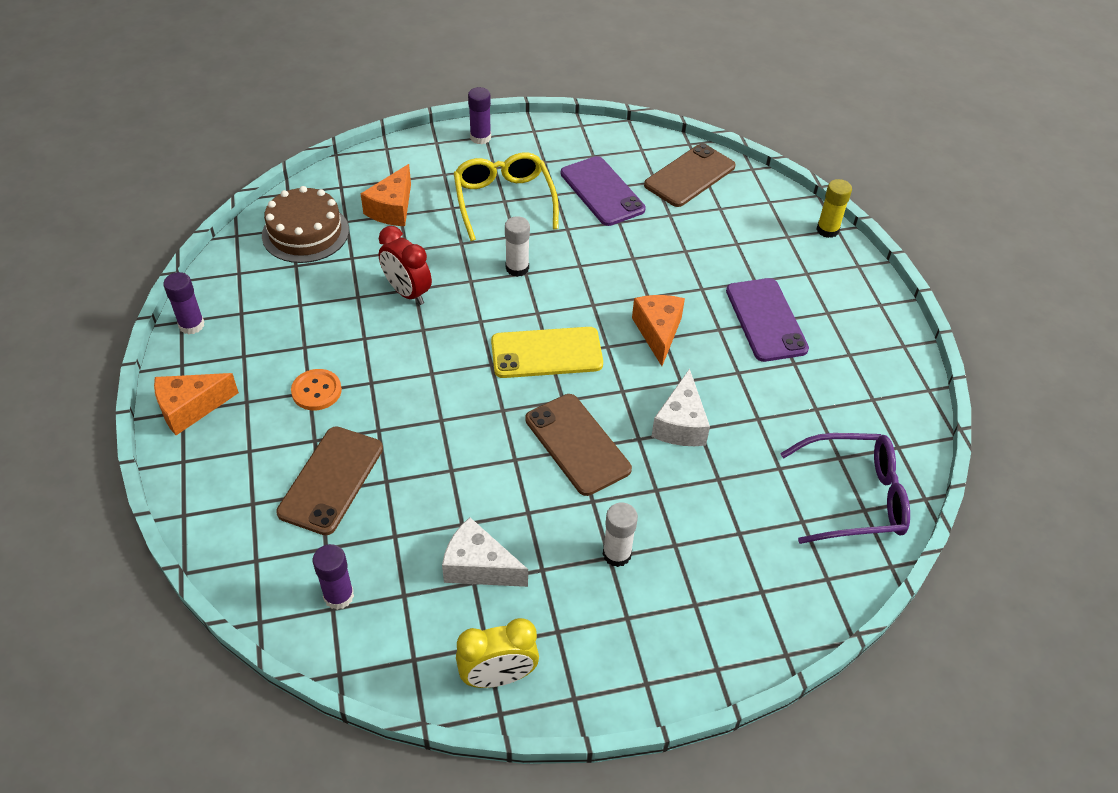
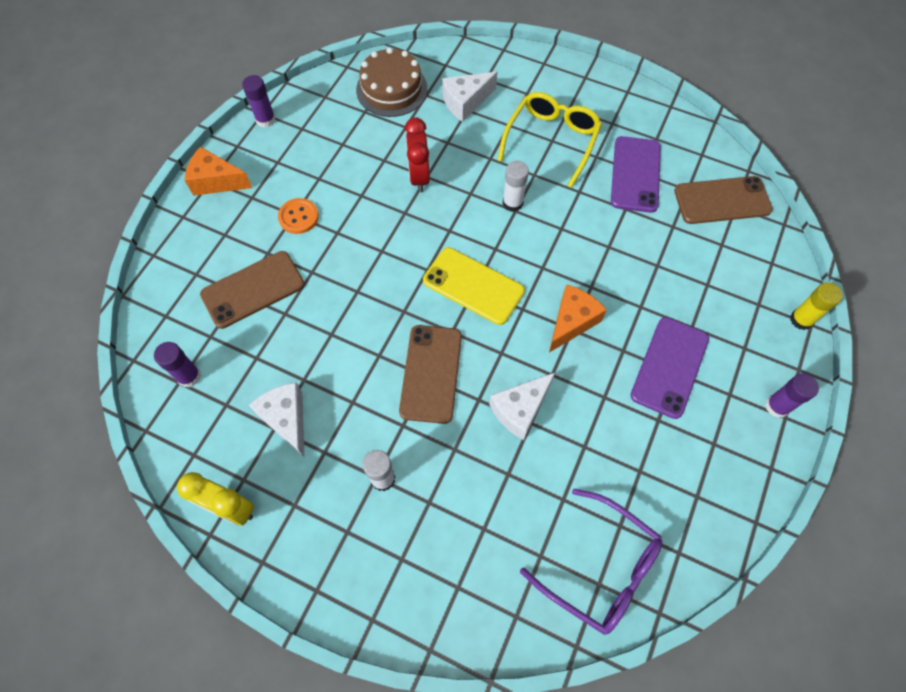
camera: 40 degrees right, 15 degrees up
(392, 209) = (465, 102): orange cheese -> white cheese
(480, 137) = (580, 76): purple glue stick -> purple glue stick (777, 406)

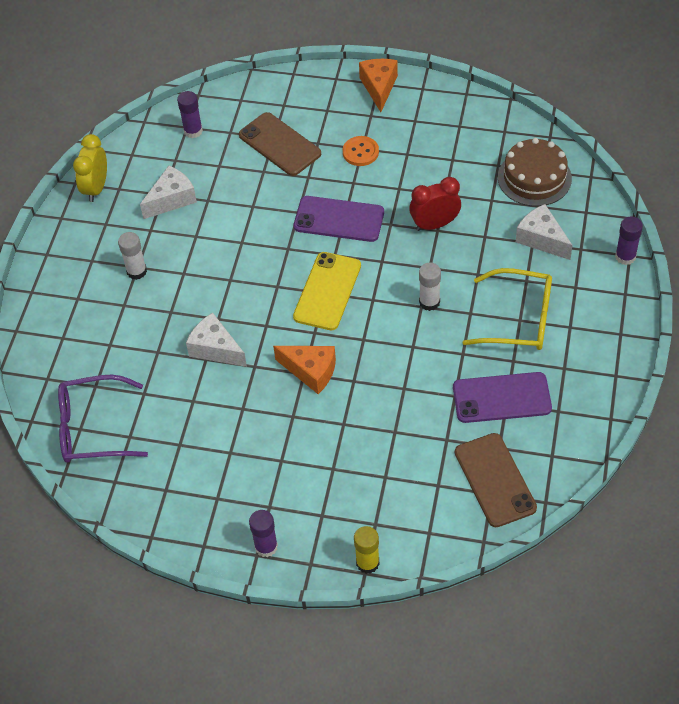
camera: 80 degrees right, 10 degrees down
(265, 120) = (459, 98): purple glue stick -> purple glue stick (625, 257)
(431, 373) = (233, 280): brown phone -> none
(601, 568) = (92, 428): purple glasses -> purple glasses turned 60 degrees clockwise
(669, 367) = (285, 455): purple phone -> purple phone (339, 219)

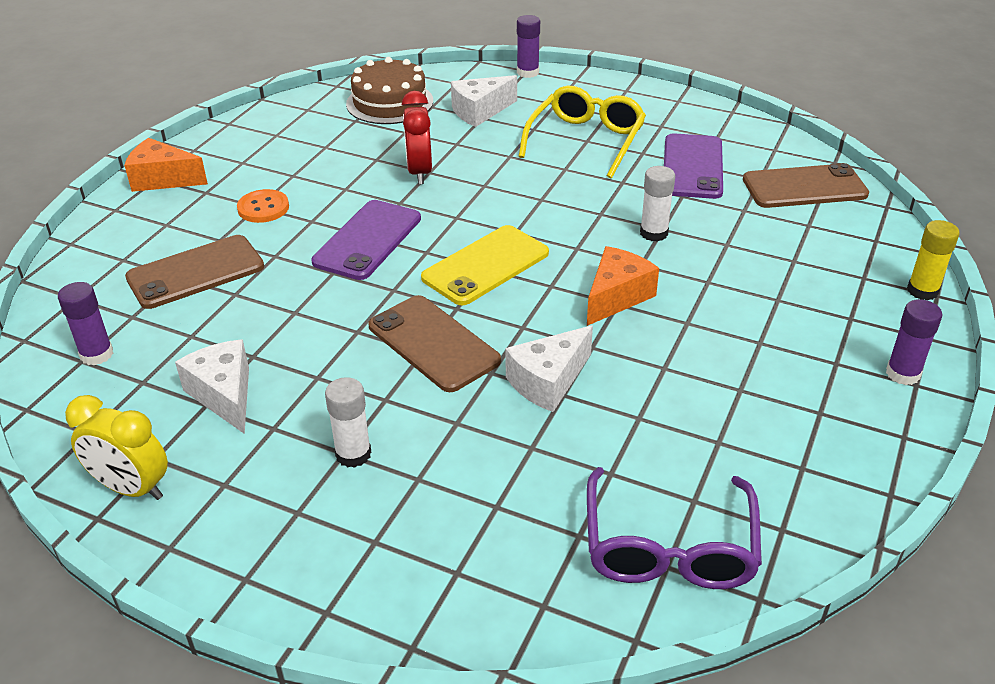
camera: 80 degrees left, 15 degrees down
(238, 283) = (433, 343): none -> brown phone
(327, 291) = (486, 266): yellow phone -> yellow phone turned 75 degrees counterclockwise
(429, 302) = (537, 192): white glue stick -> white glue stick (653, 233)

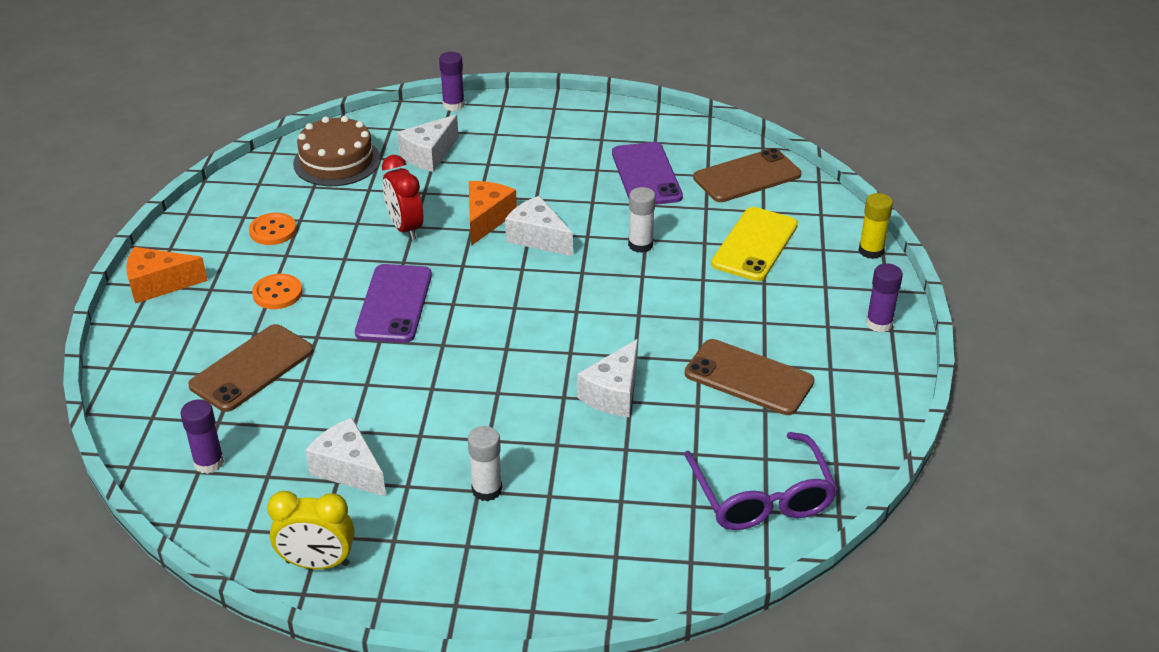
camera: 20 degrees left, 0 degrees up
(294, 152) = (273, 230): none -> orange button
(433, 343) = (503, 384): brown phone -> brown phone (748, 378)
(486, 266) = (512, 305): yellow phone -> yellow phone (755, 244)
(547, 206) = (538, 238): none -> white cheese
(586, 140) = (541, 166): yellow glasses -> none
(616, 297) = (635, 309): orange cheese -> orange cheese (486, 219)

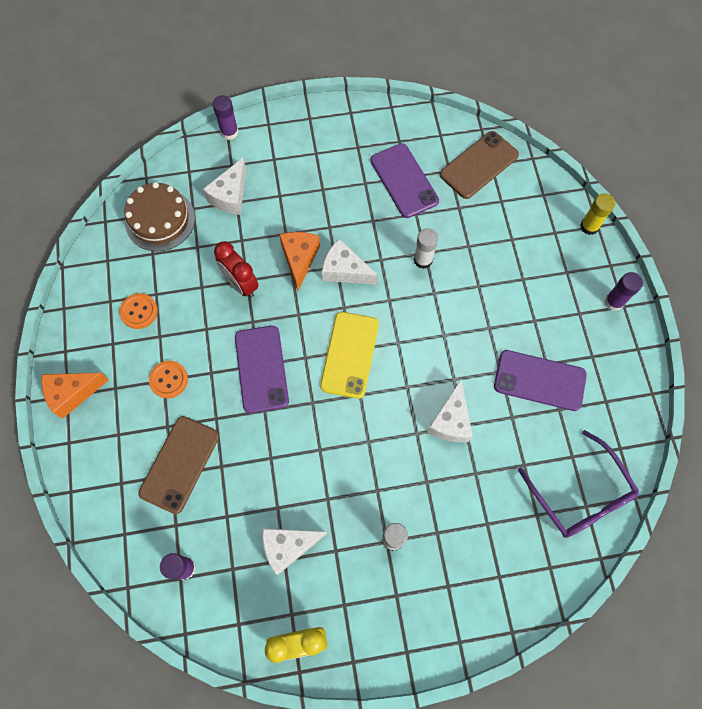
camera: 15 degrees left, 30 degrees up
(348, 469) = (288, 546): white cheese -> white cheese turned 45 degrees counterclockwise
(748, 378) = (539, 380): brown phone -> purple phone
(755, 244) = (505, 239): yellow phone -> yellow phone (350, 355)

